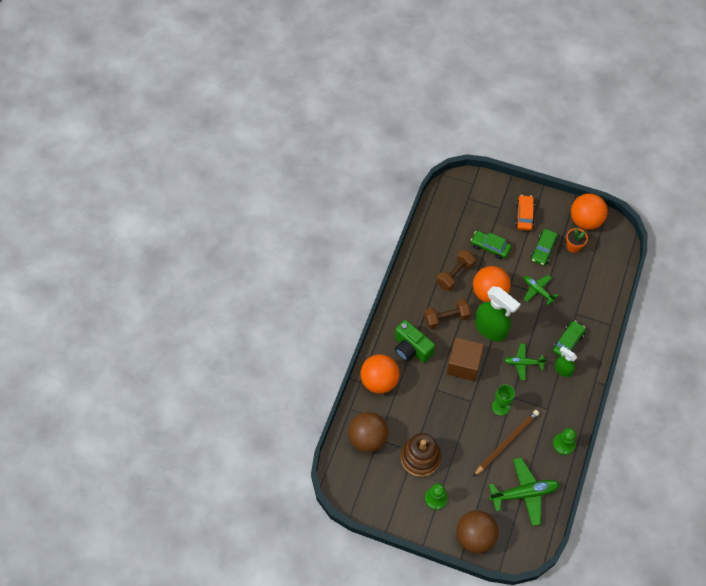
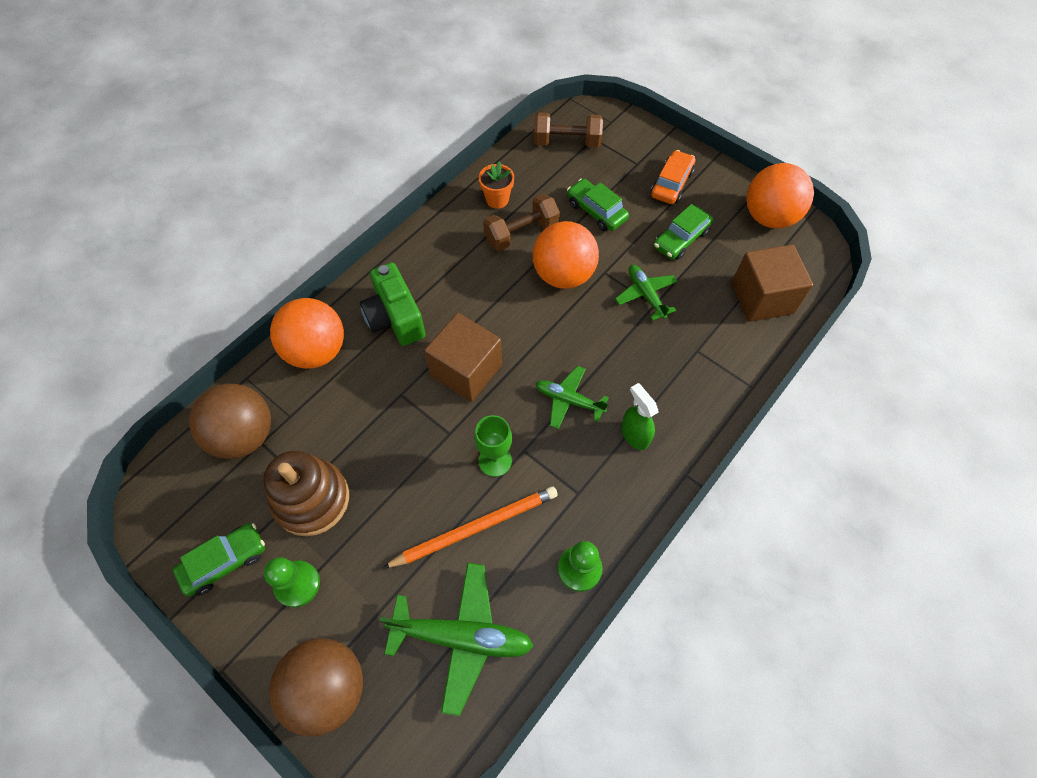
camera: 20 degrees right, 0 degrees up
(446, 318) = (475, 291): brown dumbbell -> brown dumbbell (567, 142)
(491, 329) = (540, 329): green spray bottle -> none
(506, 442) = (476, 527): brown pencil -> orange pencil
(567, 342) = (663, 391): green car -> green car (225, 561)
(573, 246) = (734, 248): orange flower pot -> orange flower pot (497, 199)
(598, 272) = (762, 298): none -> brown cube

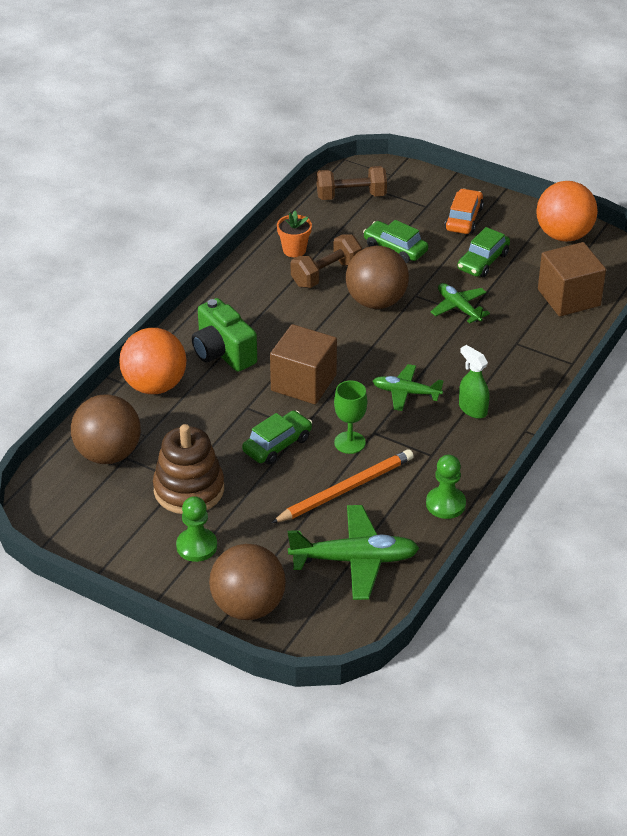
camera: 10 degrees left, 20 degrees down
(225, 561) = (124, 540): green car -> green car (277, 445)
(563, 275) = (376, 301): orange ball -> brown ball

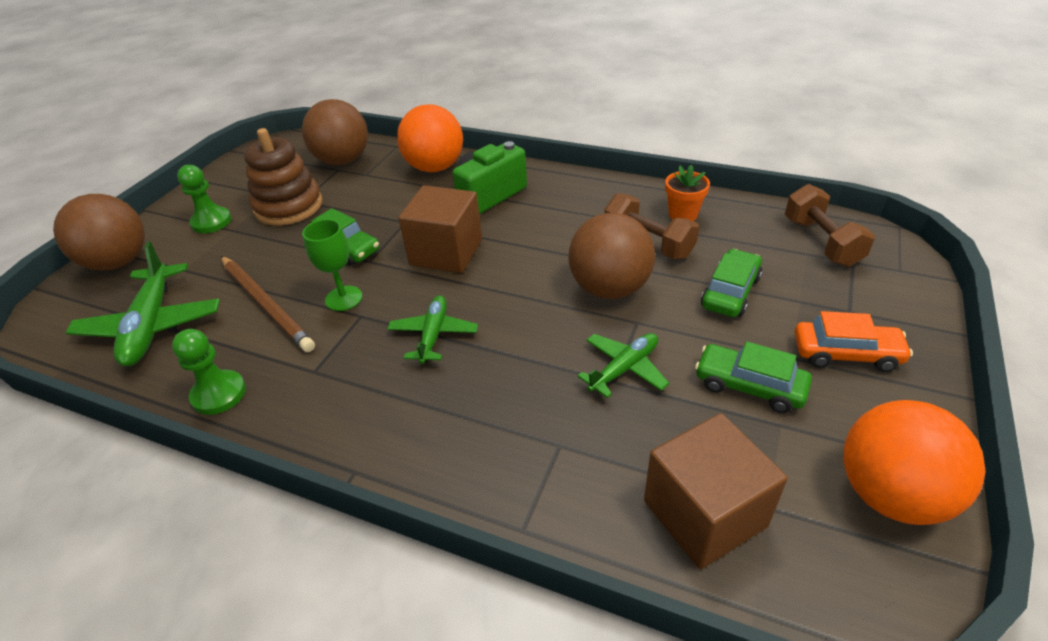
camera: 85 degrees right, 0 degrees up
(345, 489) = (266, 305): orange pencil -> brown pencil
(472, 409) = (401, 404): green spray bottle -> none

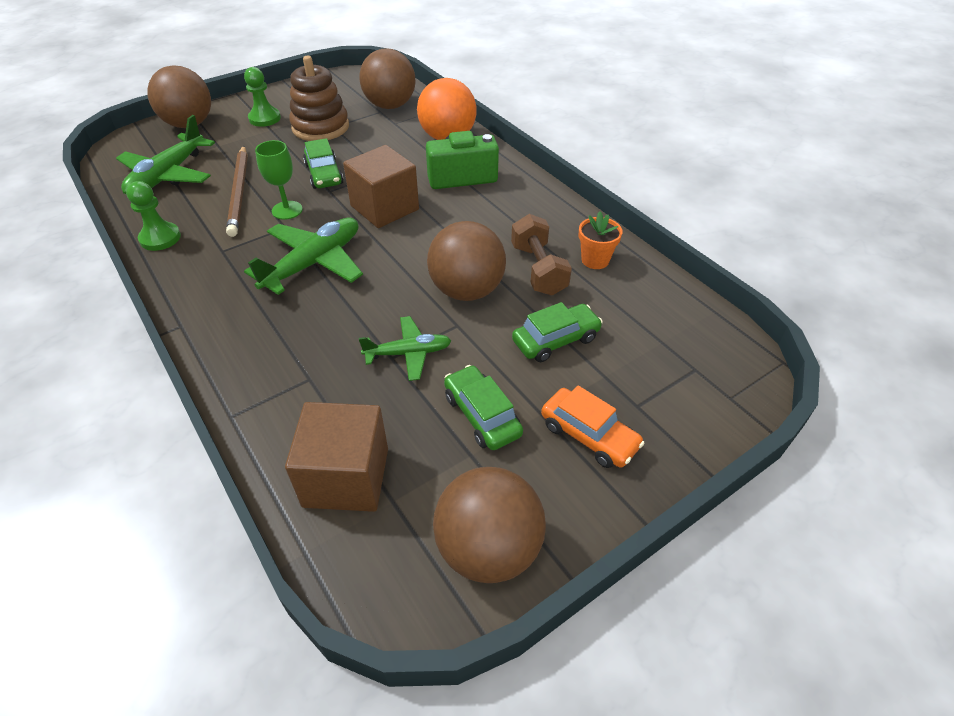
camera: 30 degrees right, 5 degrees up
(433, 335) = (314, 263): green plane -> green plane, size x1.66
(821, 242) = (688, 339): brown dumbbell -> none
(890, 494) = (488, 548): orange ball -> brown ball

